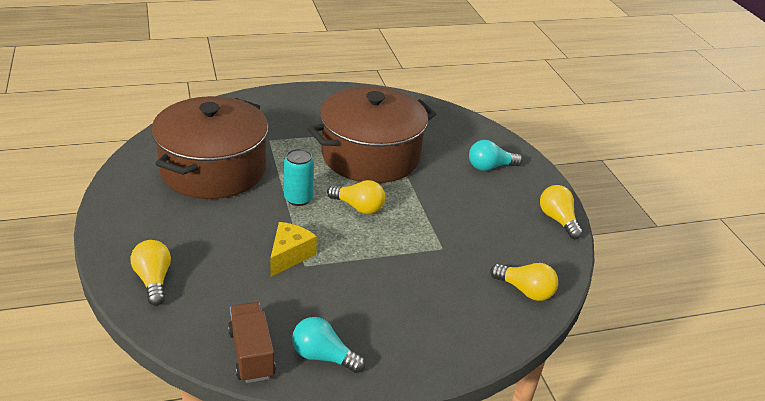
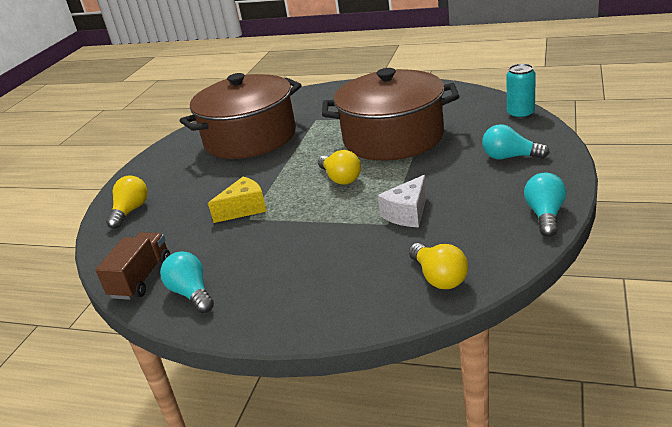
camera: 40 degrees right, 5 degrees down
(298, 199) = (295, 166): turquoise can -> turquoise can (520, 114)
(451, 235) = (407, 213): none -> white cheese
(558, 220) = (545, 215): yellow light bulb -> turquoise light bulb

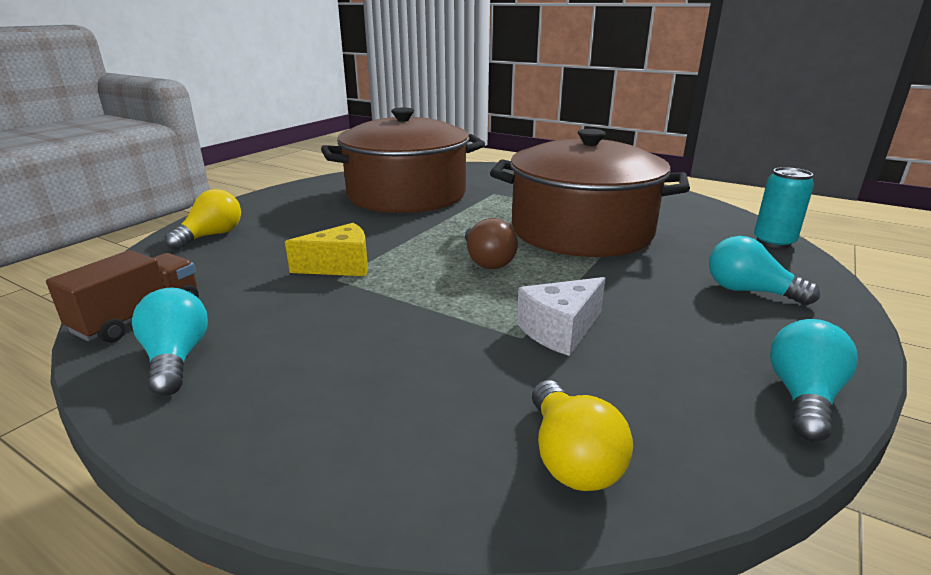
camera: 10 degrees right, 5 degrees down
(340, 178) = (487, 261): yellow light bulb -> brown light bulb

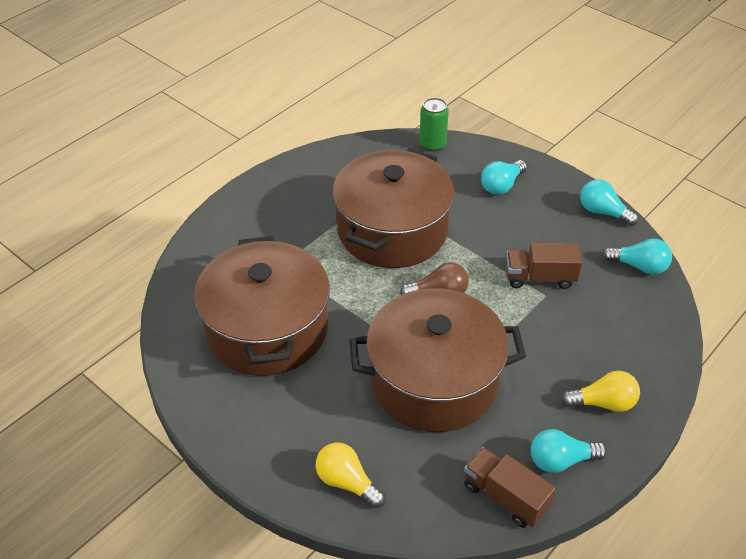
camera: 80 degrees left, 20 degrees up
(340, 266) = (434, 381): yellow cheese -> brown pot
(560, 330) = (540, 277): white cheese -> brown truck
(571, 458) = (643, 298): yellow light bulb -> yellow light bulb (603, 403)
(673, 452) = (639, 266): none -> turquoise light bulb
(774, 242) = (432, 144): turquoise can -> green can

